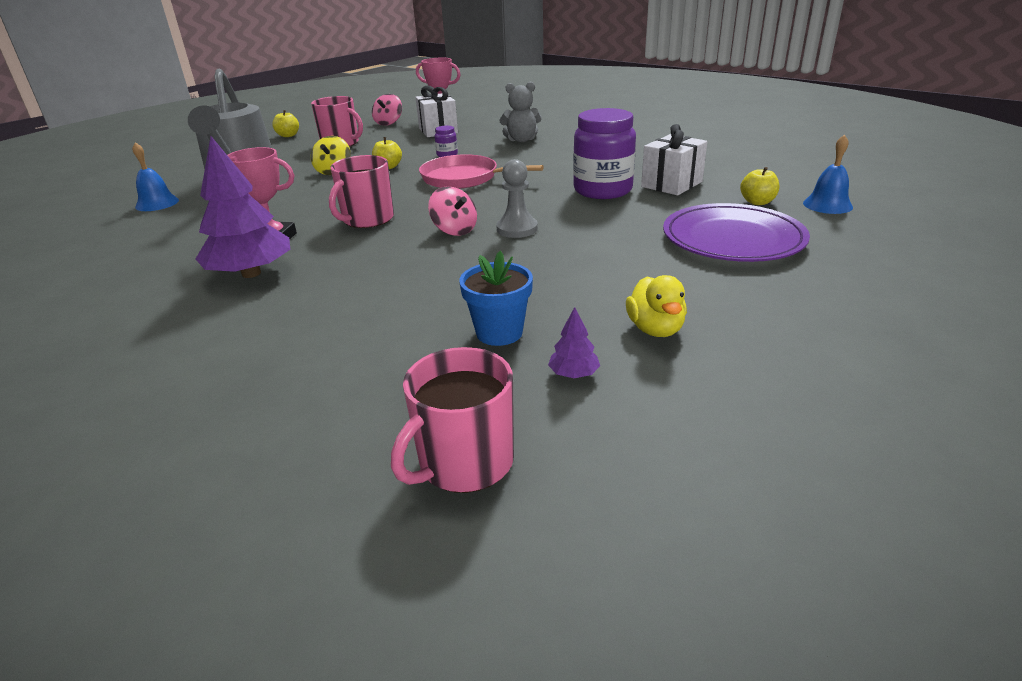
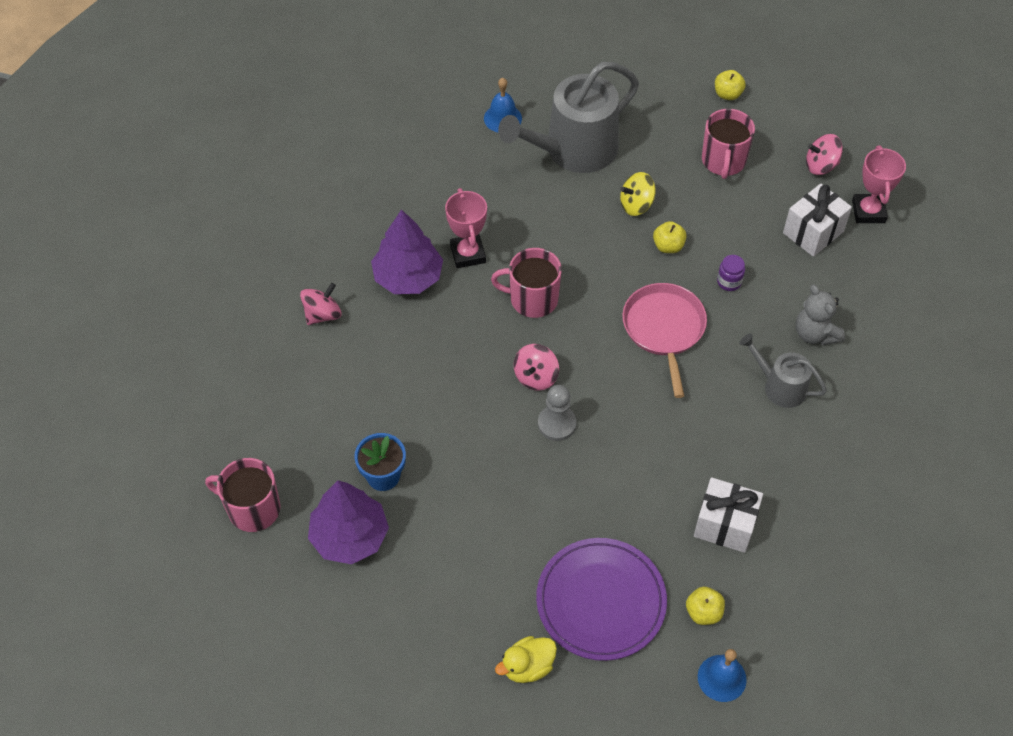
camera: 65 degrees right, 25 degrees up
(217, 336) = (322, 314): none -> pink spinning top
(556, 153) = (780, 386): none -> grey watering can
(573, 374) = (350, 536): purple tree -> purple tree, size x2.35
(602, 190) = (681, 465): purple jar -> none
(655, 329) = (421, 571): yellow duck -> yellow duck (527, 667)

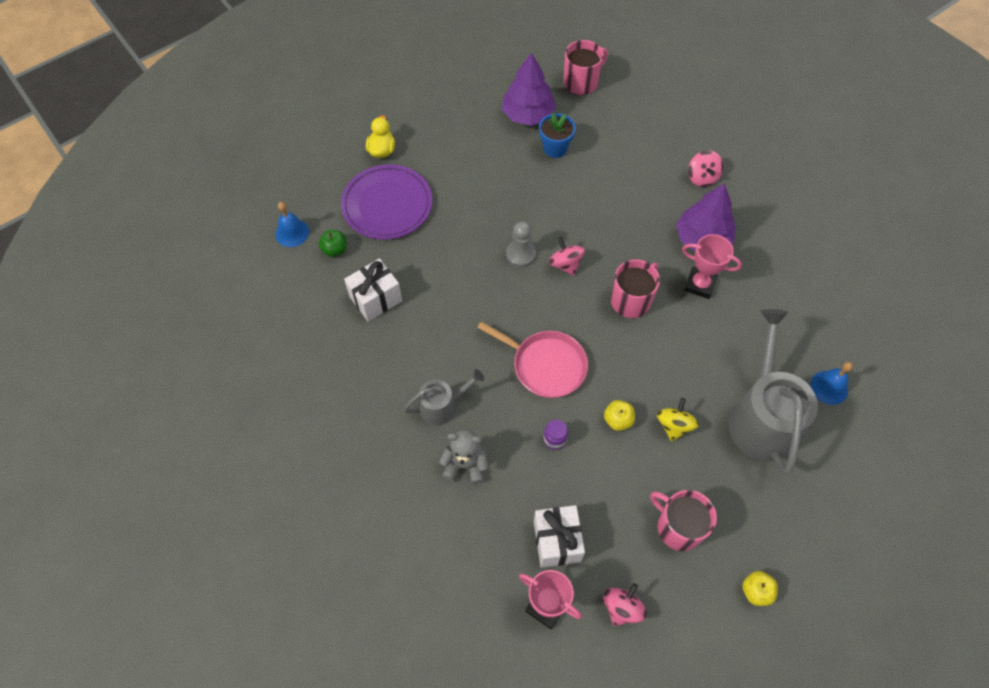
camera: 125 degrees right, 5 degrees up
(703, 612) = (335, 250): yellow apple -> green apple

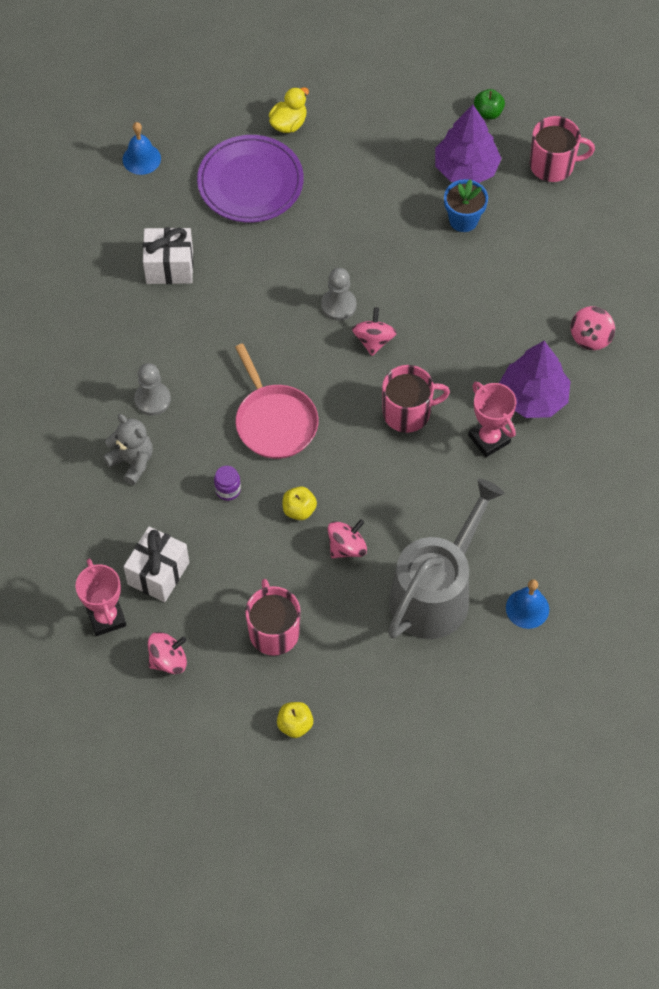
camera: 35 degrees right, 0 degrees up
(335, 250) = (168, 198): green apple -> green apple (488, 113)
(442, 406) = (152, 399): grey watering can -> grey pawn
(674, 425) = (347, 547): yellow spinning top -> pink spinning top

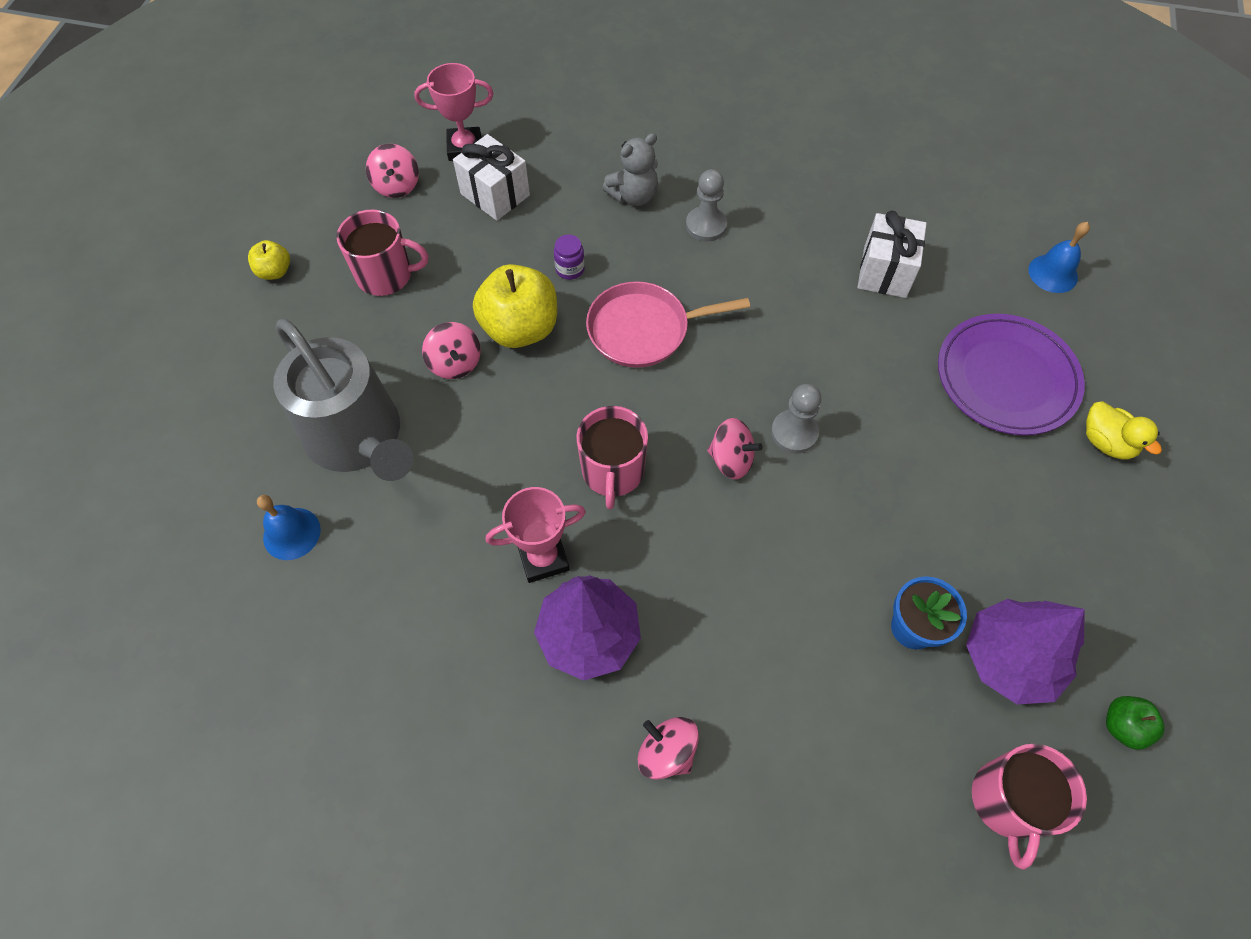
camera: 105 degrees right, 0 degrees up
(299, 510) = (520, 328): yellow apple -> yellow apple, size x2.01

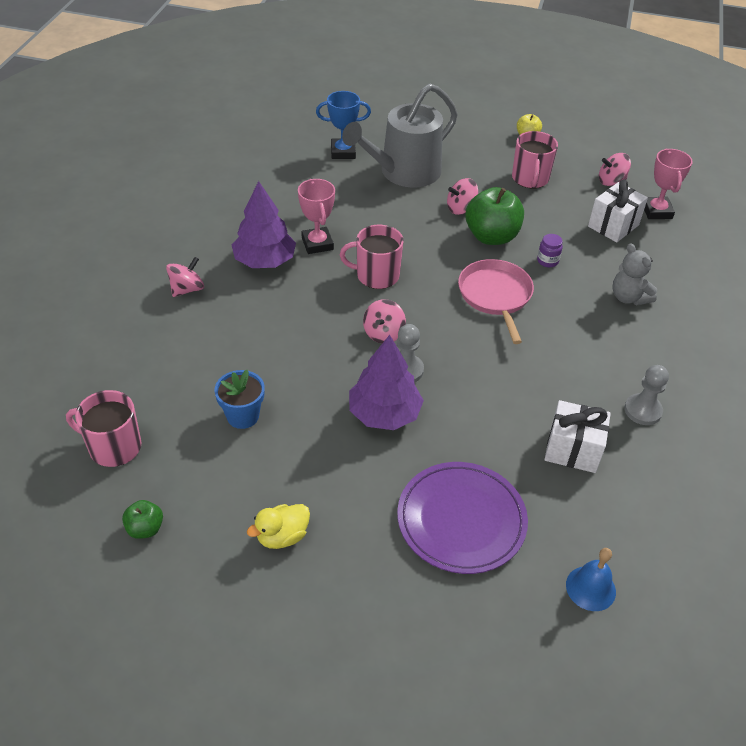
camera: 90 degrees right, 15 degrees down
(291, 533) = (343, 152): blue bell -> blue trophy
(520, 328) = (491, 236): yellow apple -> green apple
(706, 225) = (605, 337): grey pawn -> grey pawn (643, 410)
(1009, 658) = (210, 468): purple tree -> purple tree (384, 413)
(1106, 442) = (392, 584): yellow duck -> yellow duck (282, 536)

